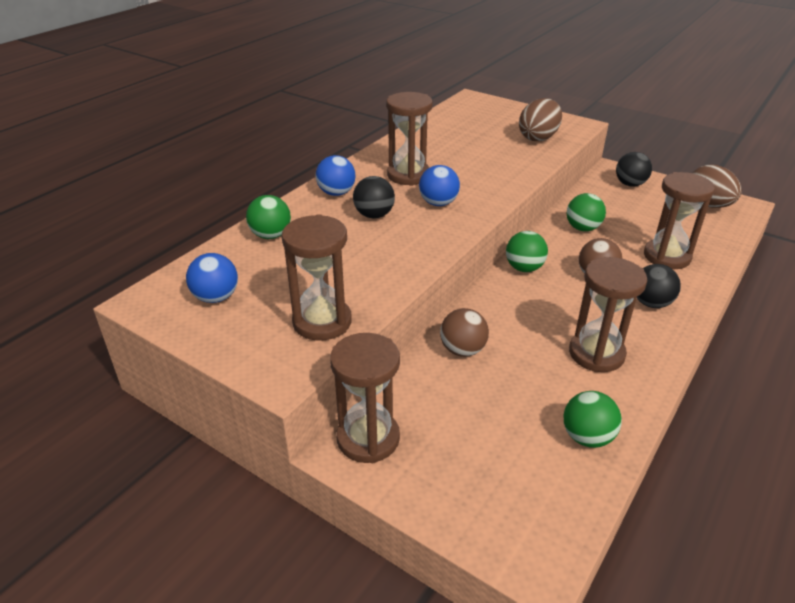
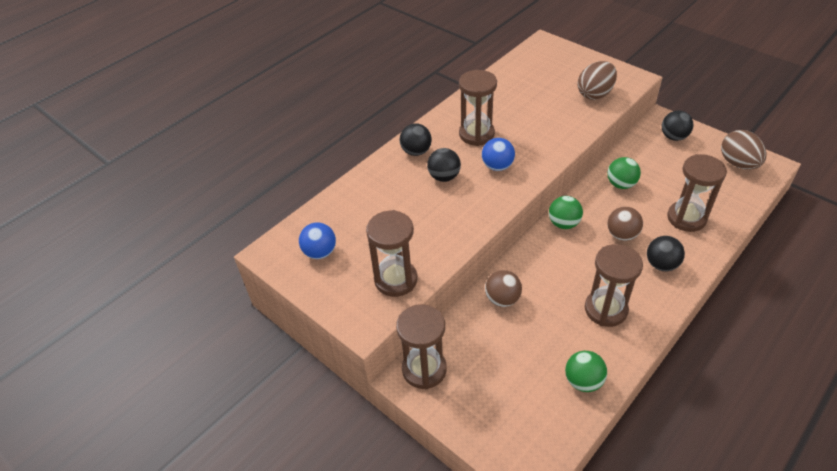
camera: 10 degrees right, 10 degrees up
(271, 235) = (362, 194): green ball -> none
(336, 193) = (416, 151): blue ball -> black ball

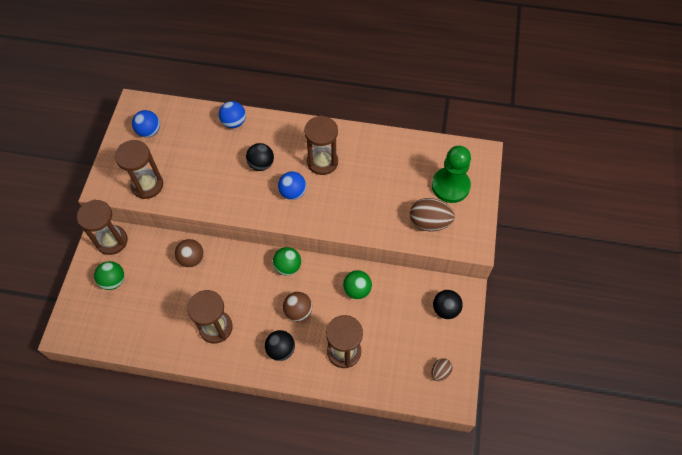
camera: 55 degrees right, 15 degrees up
(372, 179) = (234, 122): none -> blue ball
(416, 151) = (278, 133): black ball -> none
(564, 69) = (450, 186): none -> green pawn
(583, 381) = (146, 336): green ball -> green ball (113, 281)
(738, 163) = (440, 372): brown egg -> brown egg, size x0.54

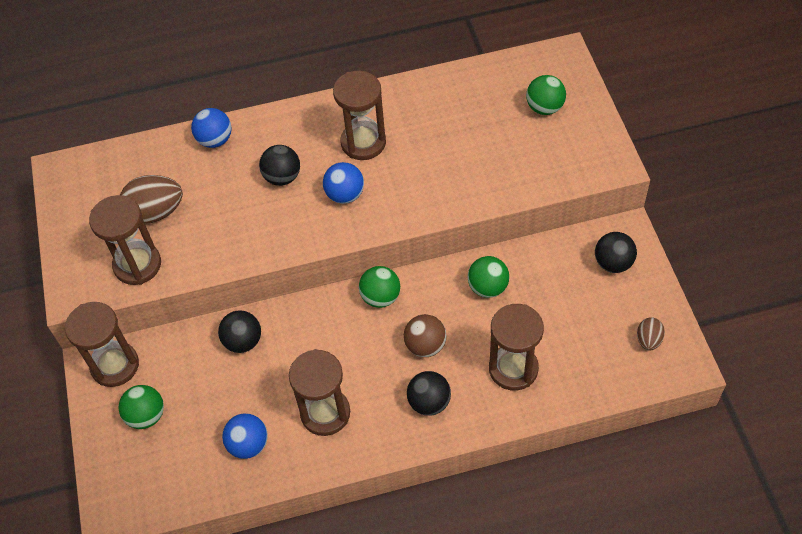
camera: 20 degrees left, 5 degrees down
(149, 131) = (101, 196): blue ball -> blue ball (248, 444)
(192, 259) = (243, 341): brown ball -> black ball
(429, 222) = (542, 160): brown egg -> brown egg (156, 212)
(450, 186) = (544, 107): green pawn -> green ball

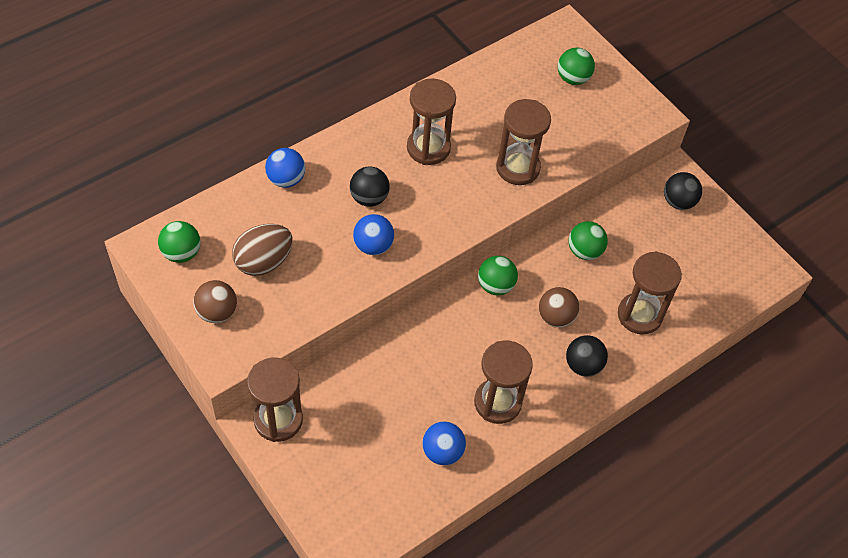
camera: 30 degrees left, 0 degrees up
(91, 247) = (217, 312): none -> brown ball
(137, 265) = (272, 316): brown hourglass -> brown hourglass (518, 168)
(146, 416) = (333, 456): green ball -> green ball (181, 253)
(243, 341) = (390, 361): black ball -> none
(345, 195) = (436, 199): blue ball -> blue ball (373, 246)
(648, 340) = (737, 259): brown egg -> none

